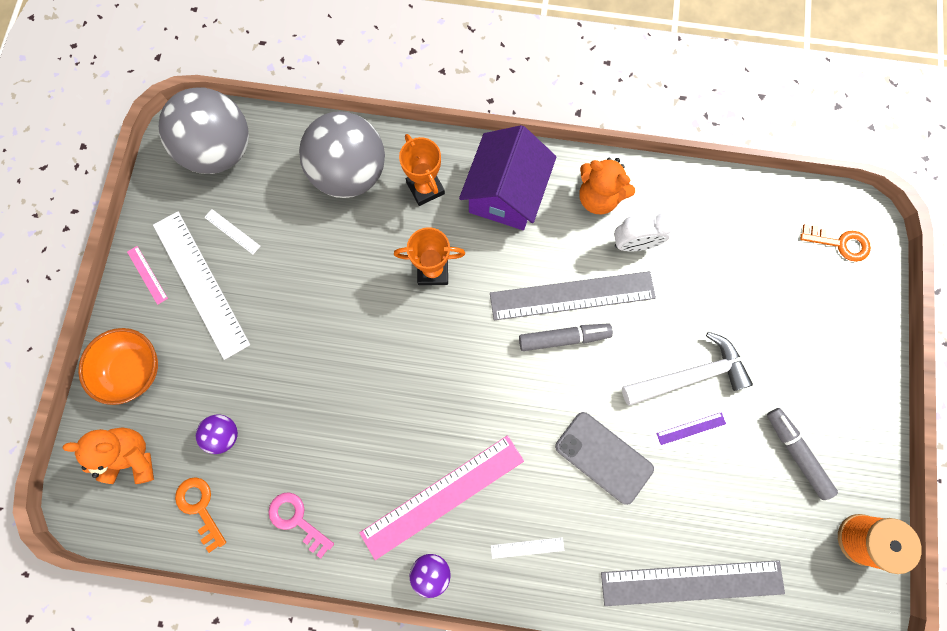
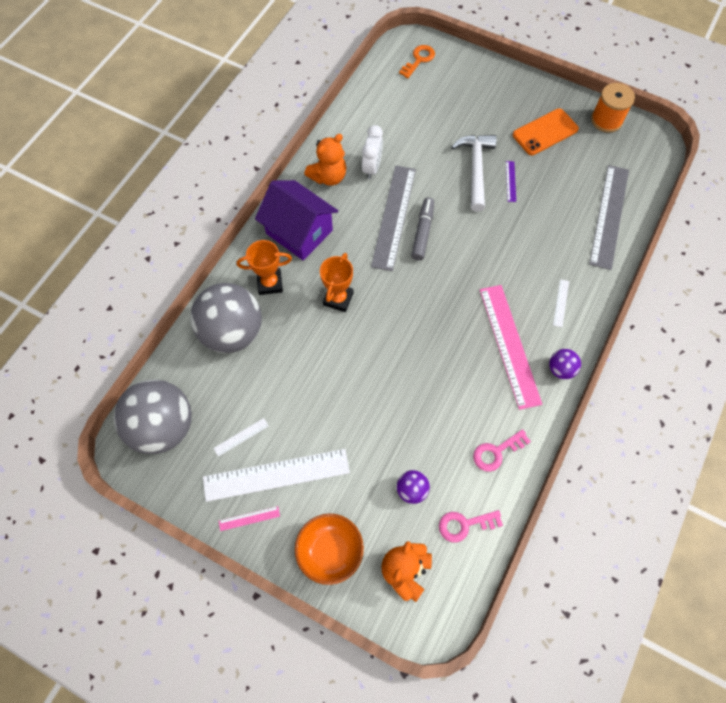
camera: 70 degrees left, 10 degrees down
(200, 507) = (464, 524): orange key -> pink key
(603, 457) = (513, 237): grey phone -> none
(796, 453) = (545, 132): grey marker -> orange phone

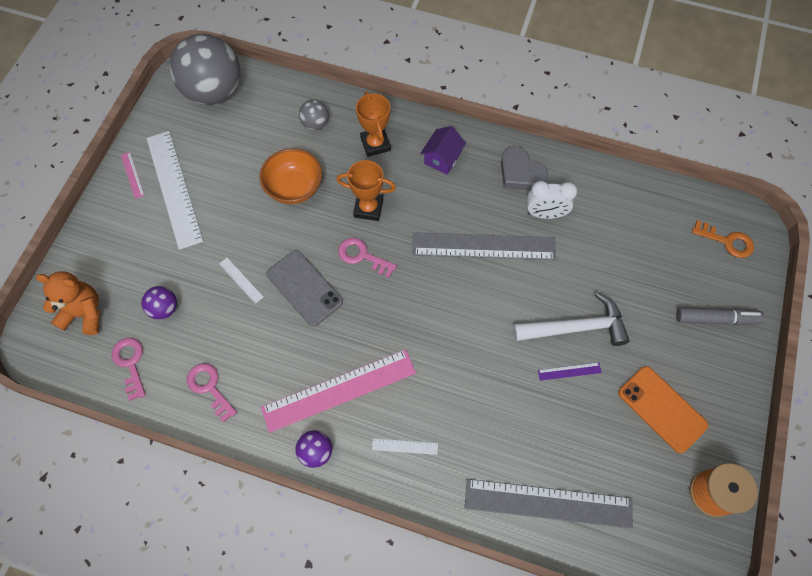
camera: 80 degrees right, 0 degrees up
(232, 332) = (315, 124): grey ball -> grey ball, size x0.44
(241, 437) = (209, 153): white ruler -> white ruler (241, 280)
(299, 232) = (442, 158): purple house -> purple house, size x0.54
(328, 177) = (520, 173): orange teddy bear -> grey heart
(330, 551) = (103, 245): orange bowl -> orange bowl (294, 188)
(386, 310) = (362, 256): none -> pink key
(410, 362) = (304, 288): none -> grey phone
(422, 232) = (469, 279): grey marker -> grey marker (716, 319)

